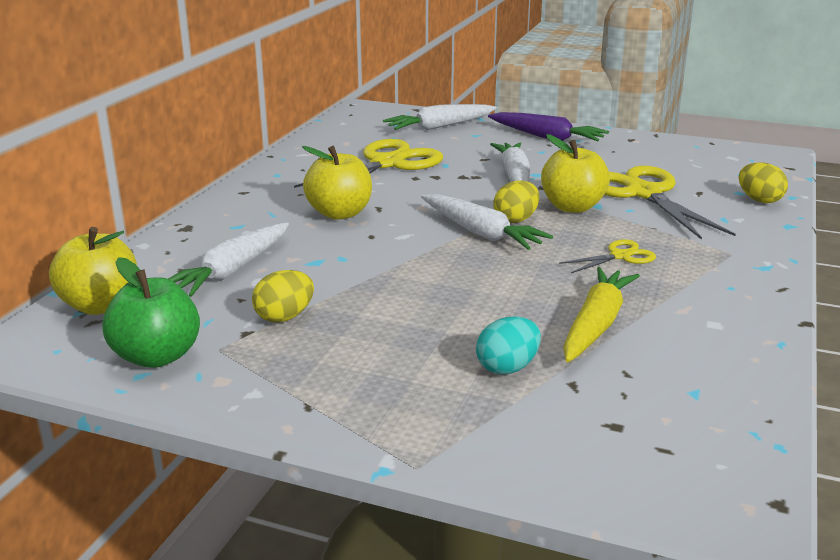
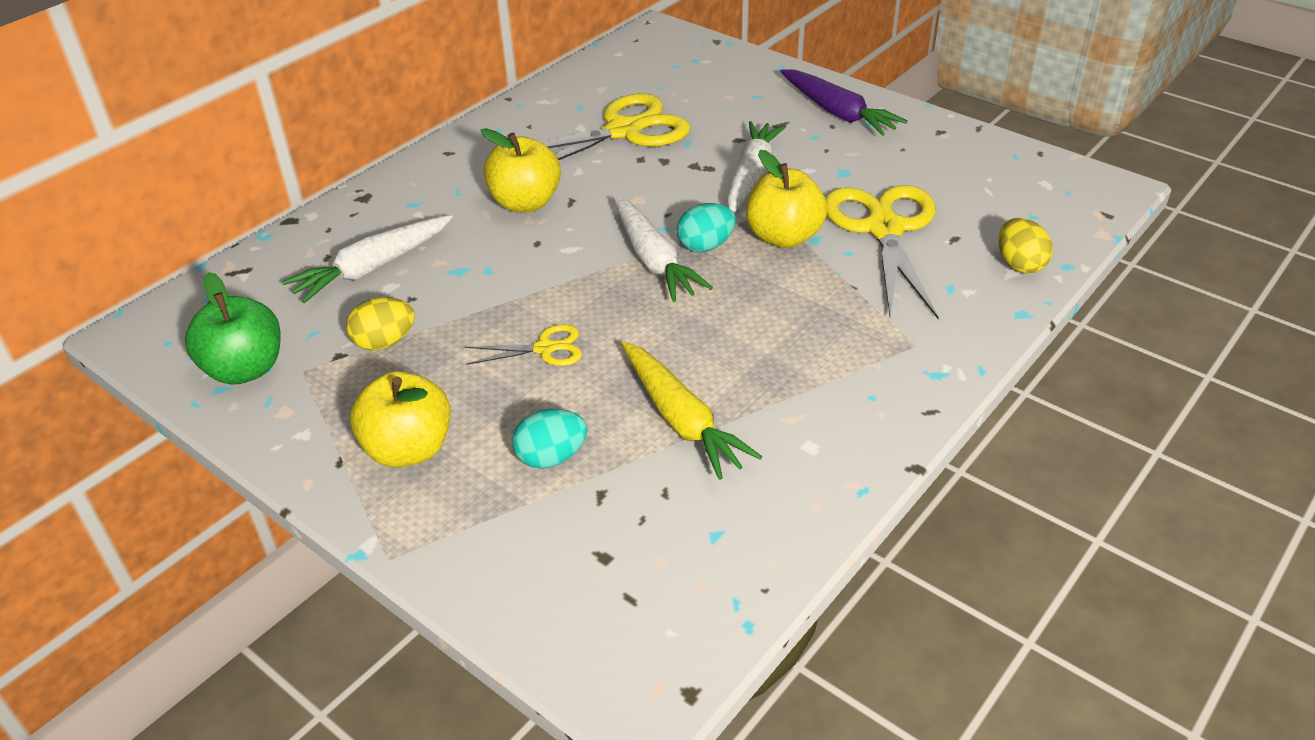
camera: 20 degrees right, 15 degrees up
(101, 305) = (231, 292): yellow apple -> yellow apple (408, 449)
(440, 127) = (723, 76): white carrot -> none
(516, 220) = (706, 246): yellow egg -> turquoise egg
(596, 325) = (681, 420): yellow carrot -> yellow carrot turned 105 degrees clockwise
(620, 256) = (781, 325): yellow scissors -> yellow scissors (545, 348)

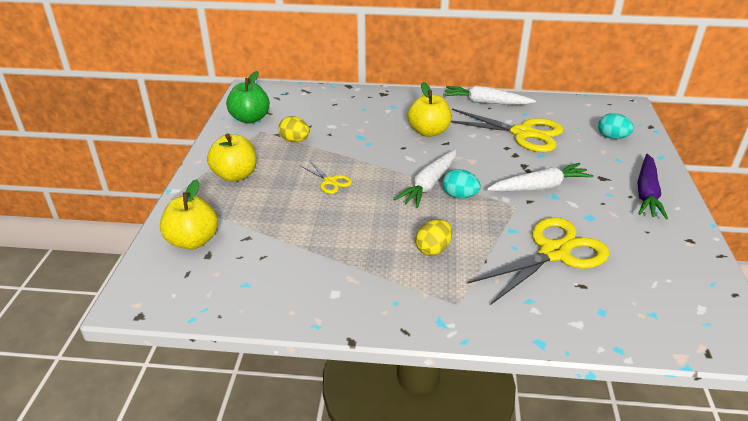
camera: 55 degrees right, 5 degrees down
(372, 268) = (339, 116): white carrot -> white carrot (485, 102)
(551, 457) = (259, 214): turquoise egg -> turquoise egg (612, 137)
(681, 420) = (317, 241): yellow carrot -> none
(783, 237) = (499, 218): yellow apple -> yellow apple (193, 241)
(1019, 264) = (591, 325): yellow egg -> yellow egg (433, 249)

